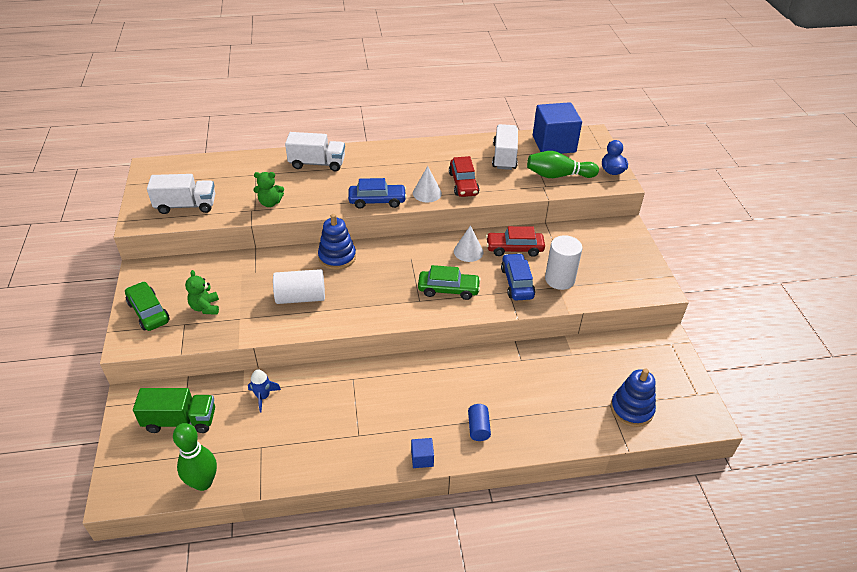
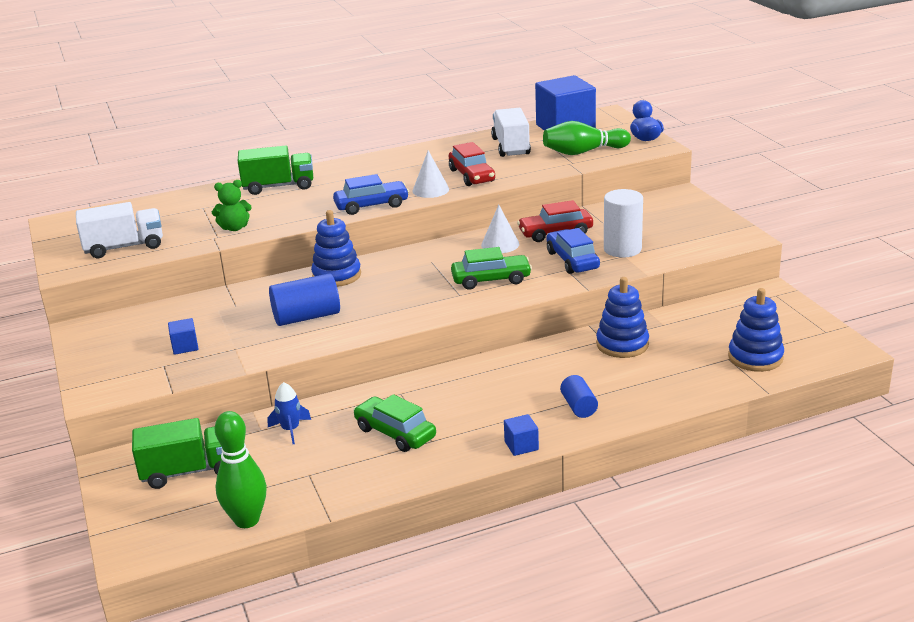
camera: 10 degrees left, 15 degrees down
(148, 312) = (110, 363): green car -> green car (395, 433)
(205, 307) = (185, 346): green teddy bear -> blue cube
(301, 297) = (306, 317): white cylinder -> blue cylinder
(317, 163) = (278, 186): white truck -> green truck
(533, 368) = (622, 344): none -> blue stacking toy

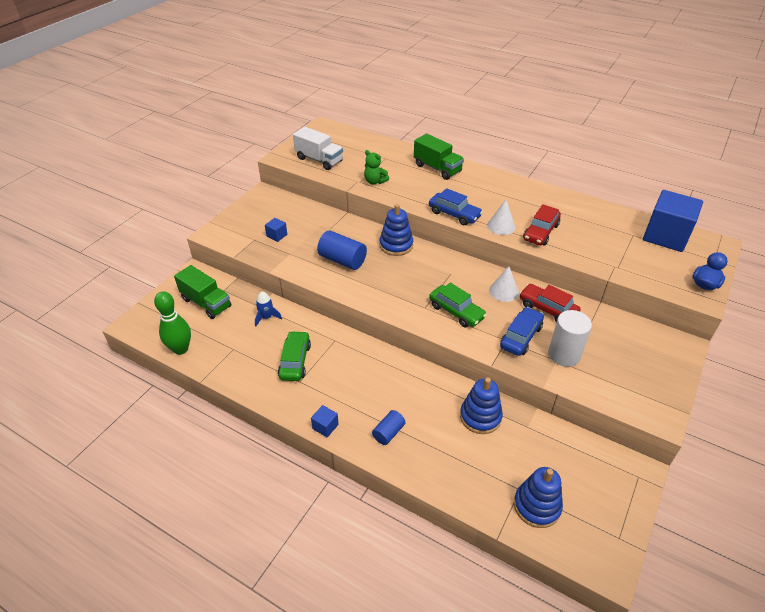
camera: 50 degrees right, 15 degrees up
(511, 147) = (603, 227): white truck -> none
(583, 152) = (640, 264): green bowling pin -> none

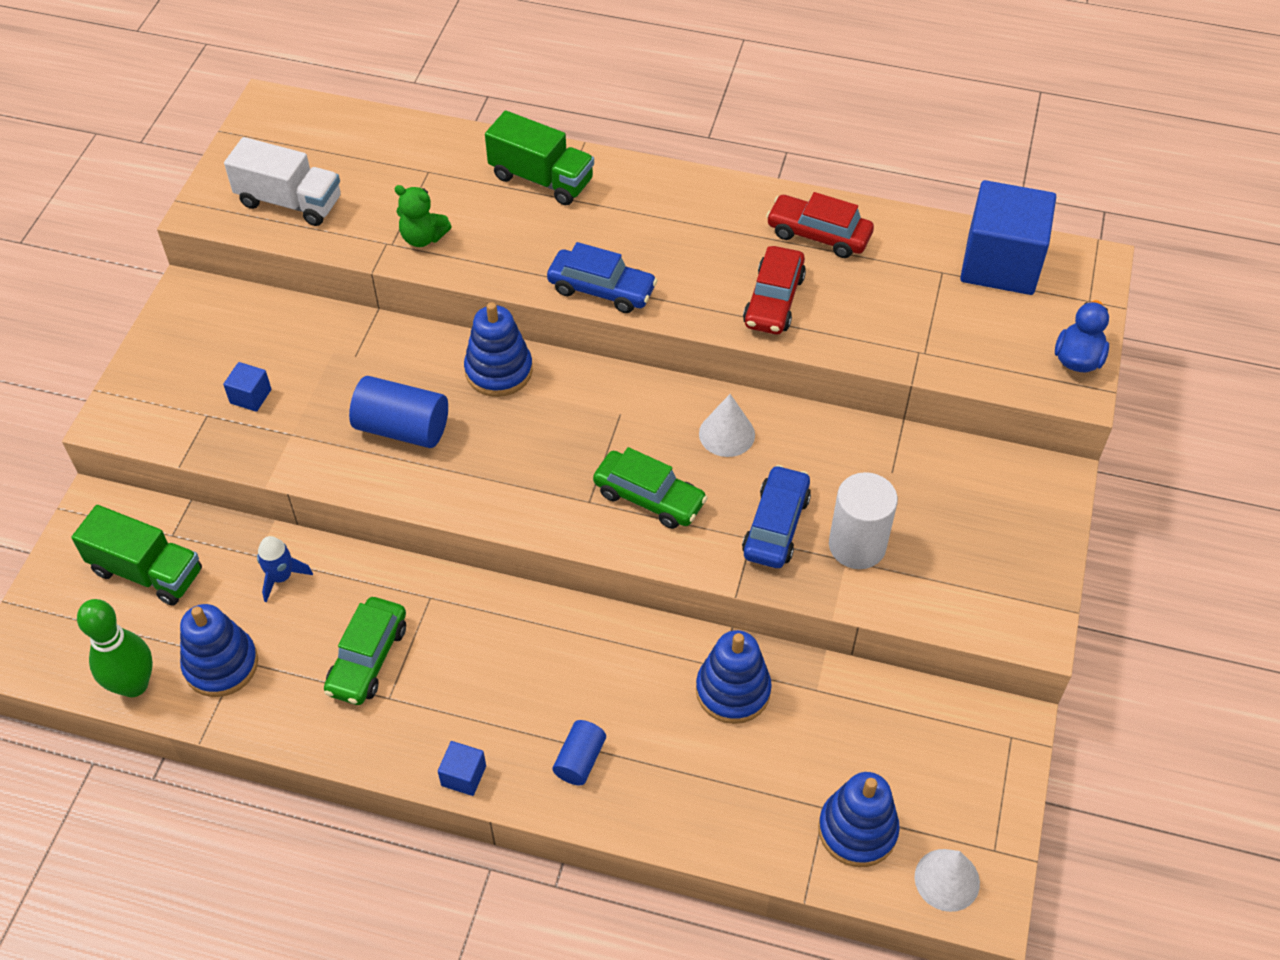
camera: 15 degrees left, 10 degrees up
(224, 349) = (221, 664): none -> blue stacking toy
(295, 361) = (367, 658): green car -> green car turned 150 degrees counterclockwise
(501, 226) = (697, 300): white cone -> white cone (947, 880)
(547, 309) = (813, 455): red car -> red car (818, 235)

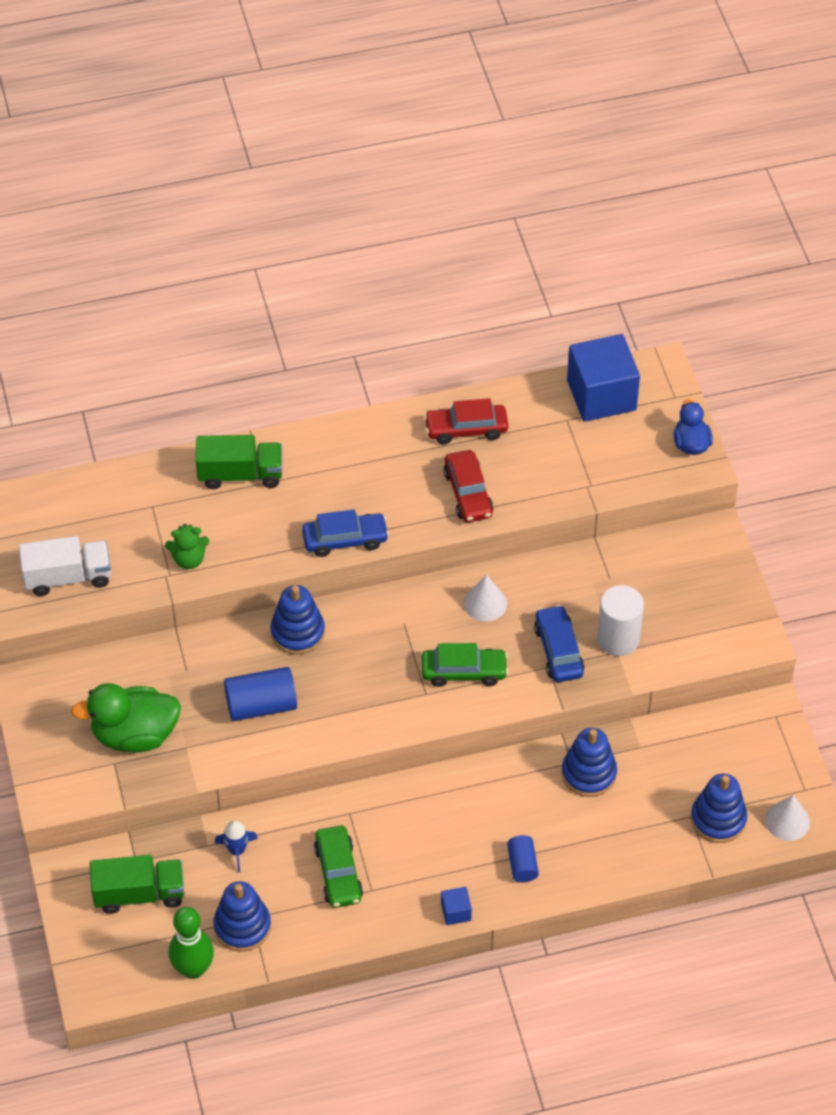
camera: 30 degrees left, 0 degrees up
(250, 396) = (135, 735): blue cube -> green duck

